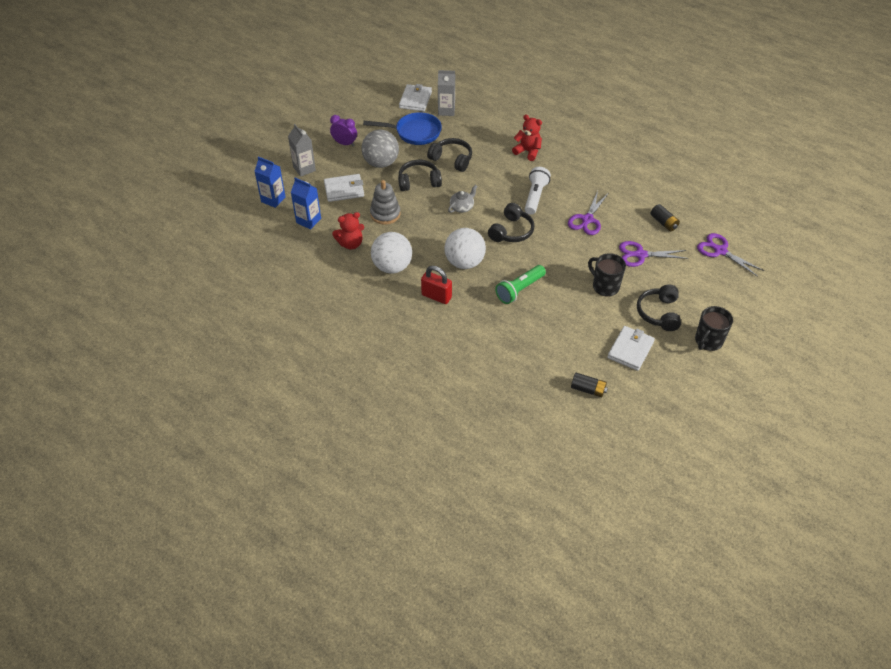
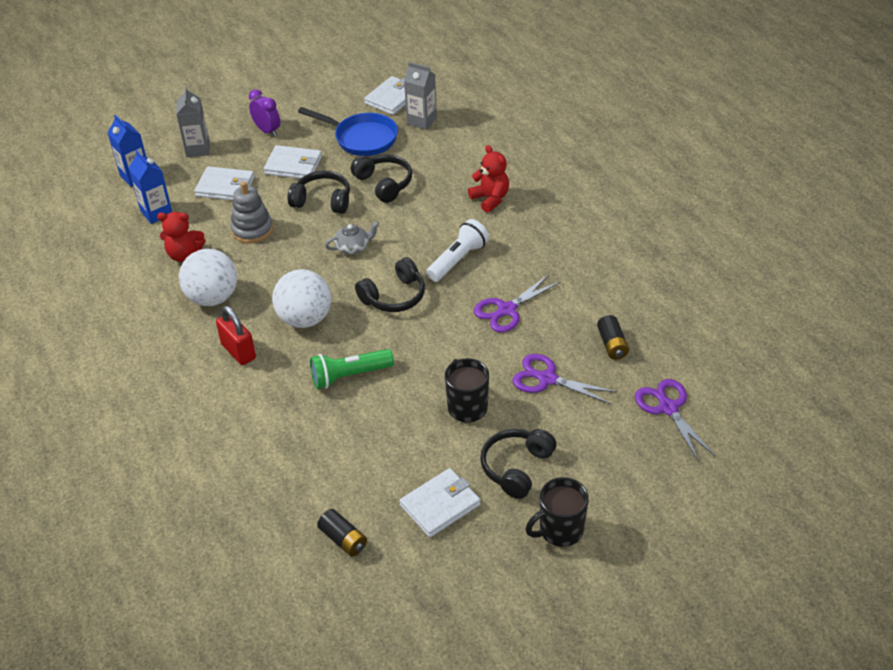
camera: 25 degrees right, 5 degrees down
(381, 163) = (293, 165): grey ball -> white wallet

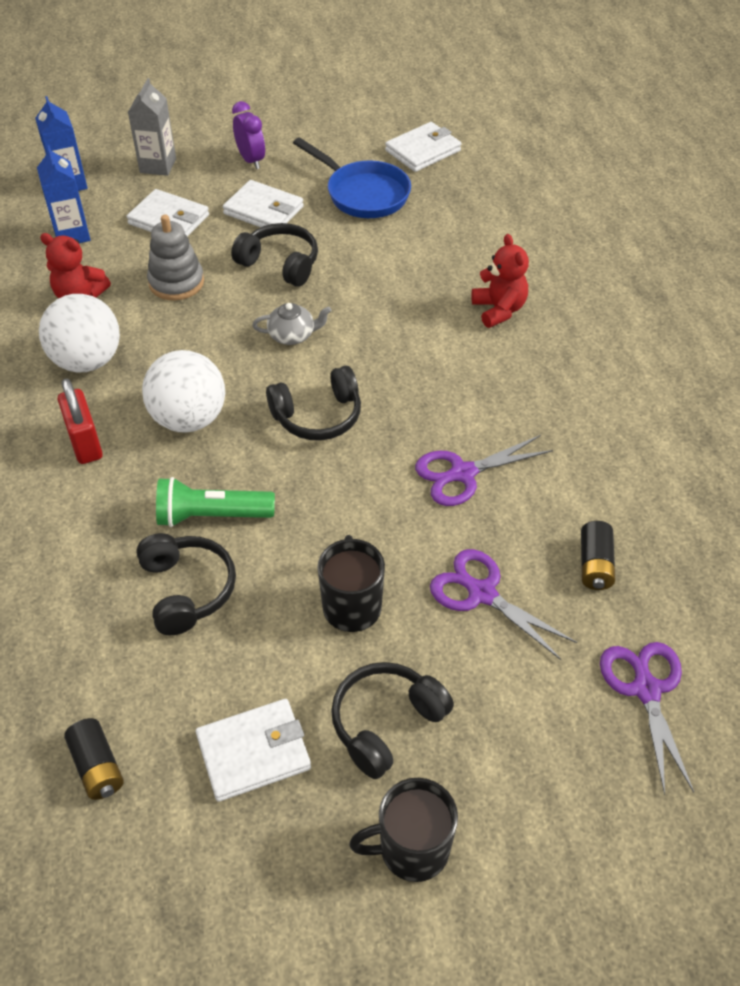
camera: 15 degrees right, 5 degrees up
(384, 184) = (367, 259): black headphones -> black headphones (187, 590)
(421, 121) = (448, 187): grey carton -> none
(458, 260) = (423, 385): white flashlight -> none

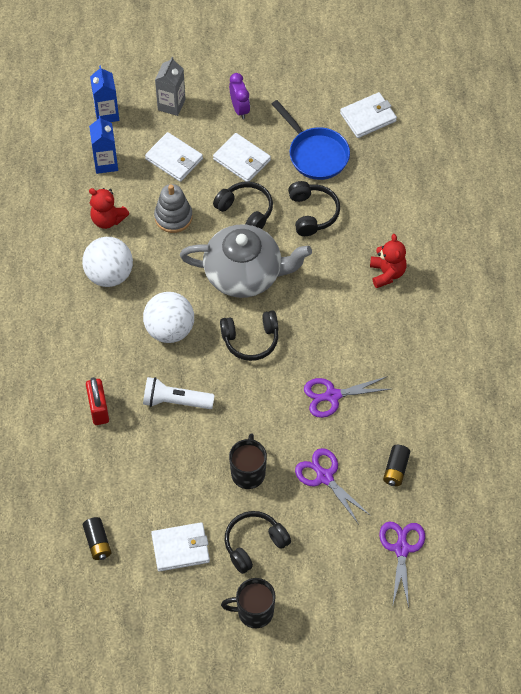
camera: 10 degrees right, 10 degrees up
(85, 443) = (104, 338): red padlock -> red padlock (98, 409)
(187, 590) = (155, 447): black headphones -> black headphones (312, 213)
(211, 516) = (175, 401): green flashlight -> white flashlight
(292, 335) = (245, 274): grey teapot -> grey teapot, size x2.48

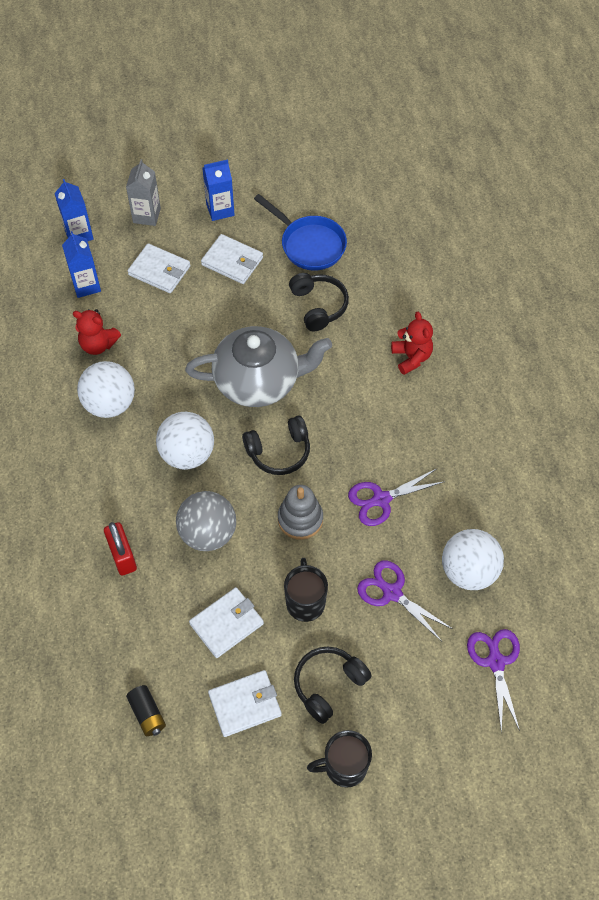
camera: 10 degrees left, 0 degrees up
(173, 217) = (169, 331): grey stacking toy -> grey stacking toy (300, 519)
(175, 401) = (208, 533): white flashlight -> grey ball
(240, 109) = (220, 210): purple clock -> blue carton
(246, 211) = (247, 314): black headphones -> none
(368, 117) = (356, 200): white wallet -> white wallet (226, 624)
(395, 469) = (468, 571): black battery -> white ball

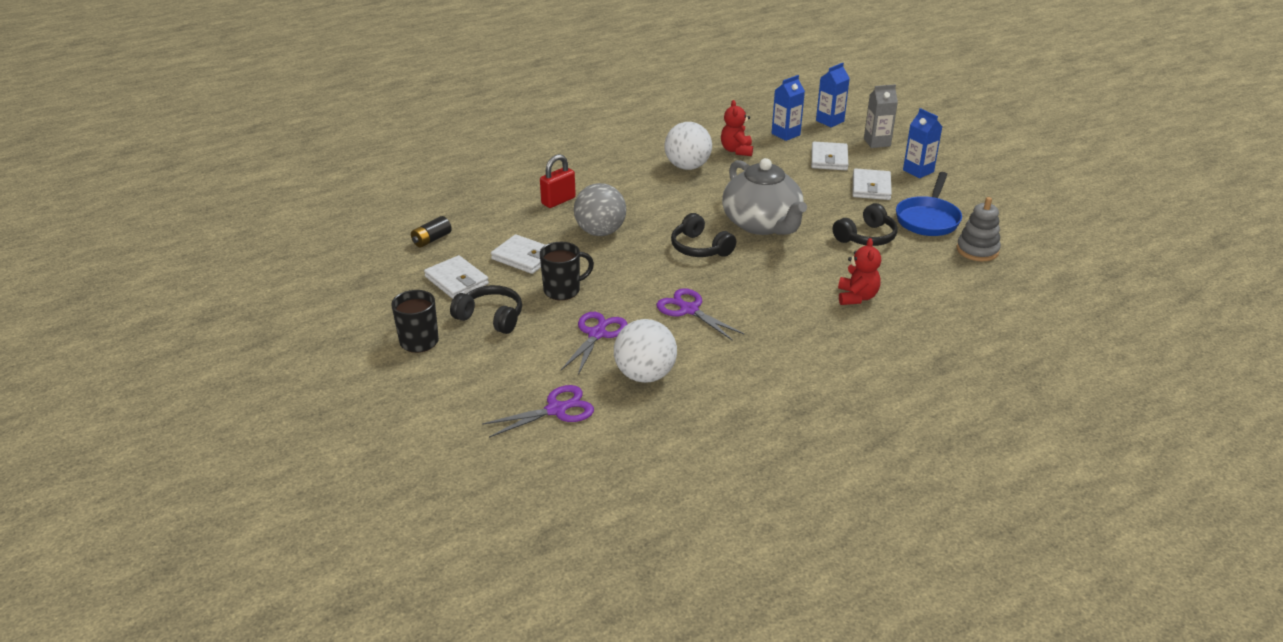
camera: 70 degrees right, 25 degrees down
(187, 454) = (666, 207): white ball -> none
(300, 519) = (641, 272): grey stacking toy -> grey stacking toy (977, 250)
(411, 357) = (856, 297): red teddy bear -> red teddy bear turned 45 degrees counterclockwise

